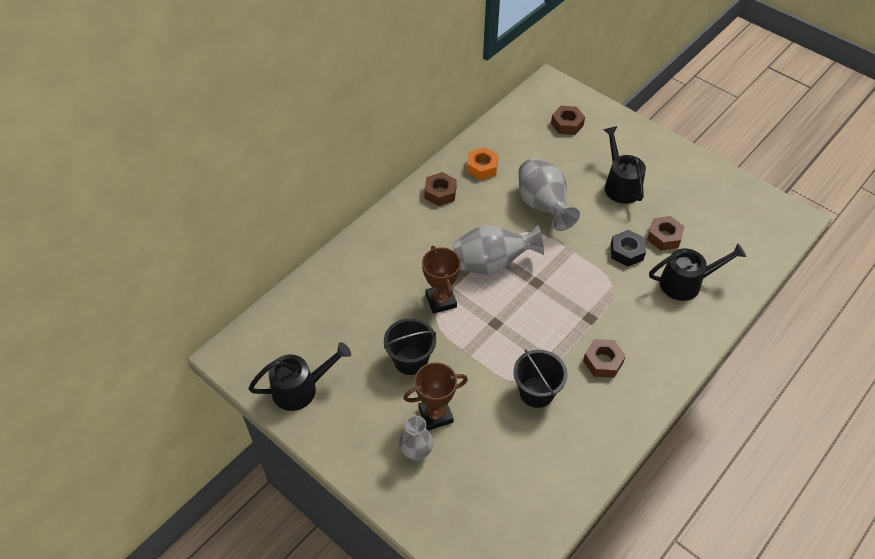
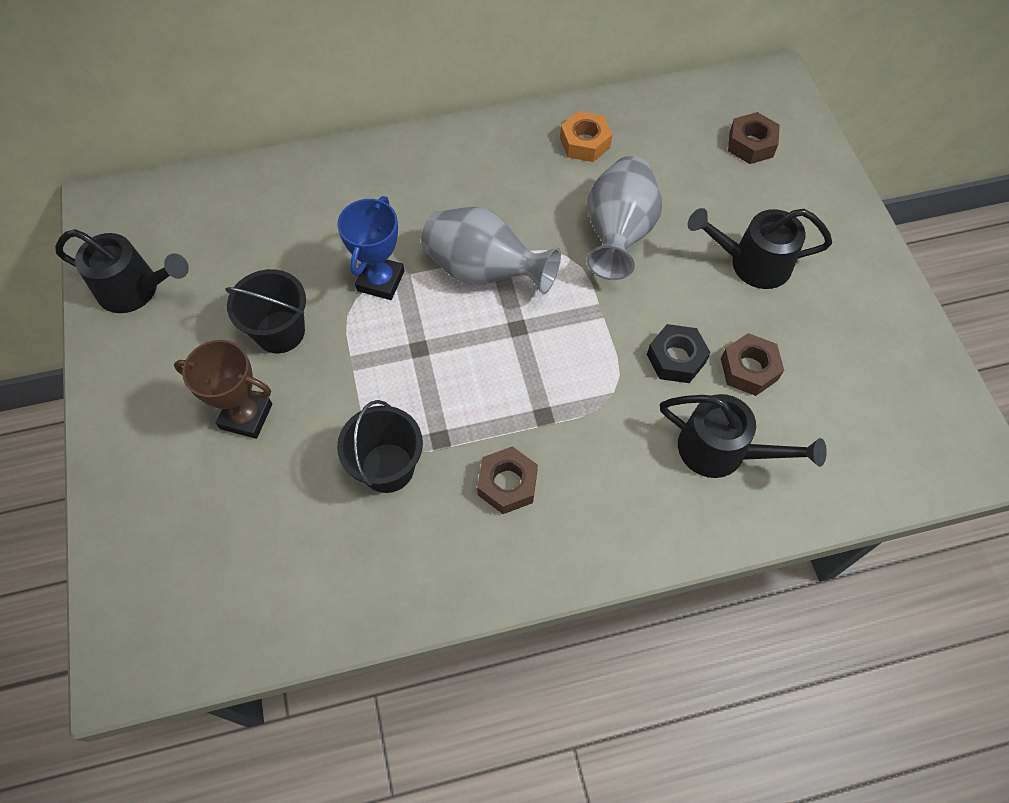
camera: 35 degrees right, 10 degrees up
(416, 452) = (185, 446): grey vase -> none
(440, 193) = (503, 147): brown nut -> none
(441, 301) = (380, 281): brown trophy -> blue trophy
(620, 185) = (751, 263): black watering can -> black watering can turned 105 degrees counterclockwise

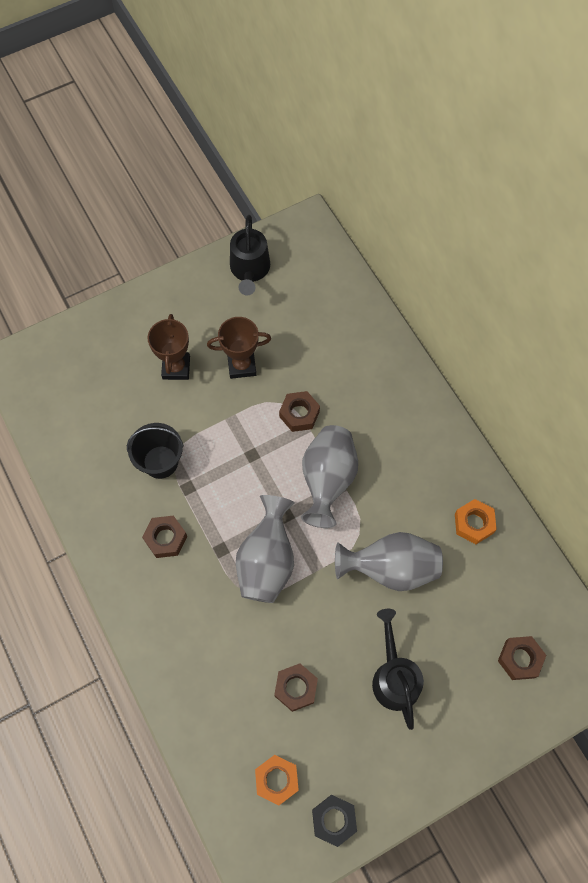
camera: 75 degrees right, 5 degrees up
(280, 332) = (242, 365): black bucket -> brown trophy
(380, 281) = (299, 414): blue trophy -> brown nut
(574, 364) = (267, 561): none -> grey vase
(676, 358) = (290, 632): black nut -> black nut (333, 820)
(722, 451) = (223, 678): black watering can -> none
(861, 417) = (276, 780): none -> orange nut

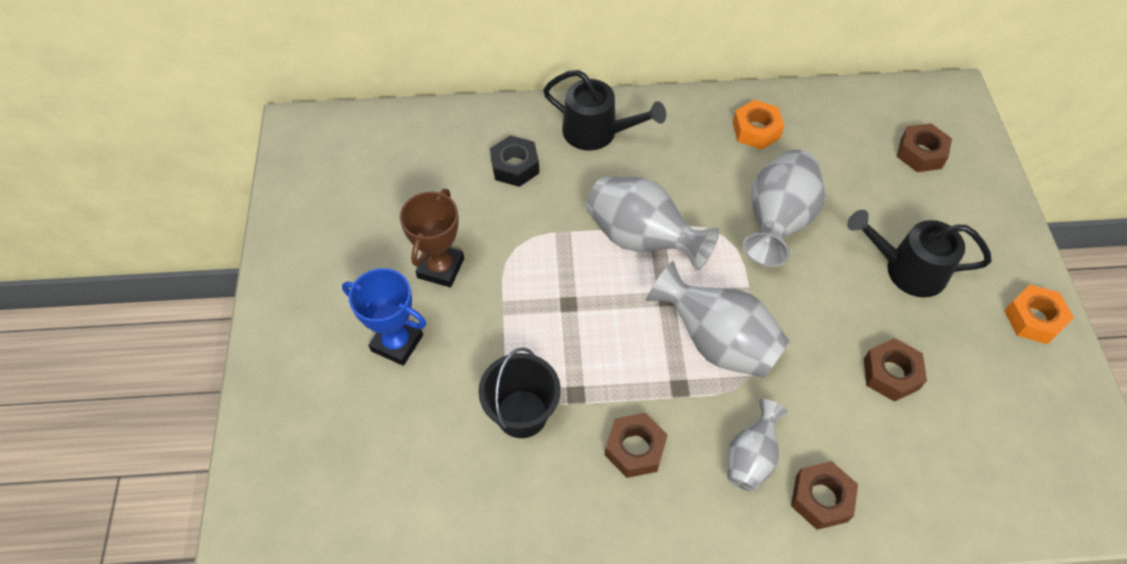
camera: 65 degrees left, 10 degrees down
(176, 368) = (397, 343): brown trophy -> blue trophy
(190, 612) = (751, 457): none -> grey vase
(250, 270) = (316, 209): black watering can -> black watering can (597, 133)
(276, 780) = (1001, 440): orange nut -> orange nut (1033, 319)
(299, 414) = (542, 234): brown nut -> brown nut (821, 498)
(333, 820) = (1062, 397): black nut -> black nut (515, 166)

